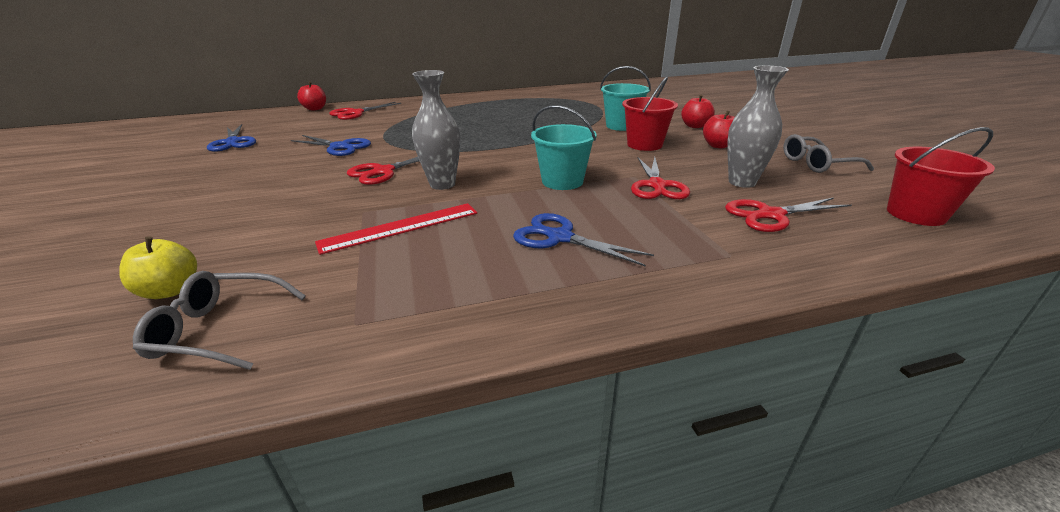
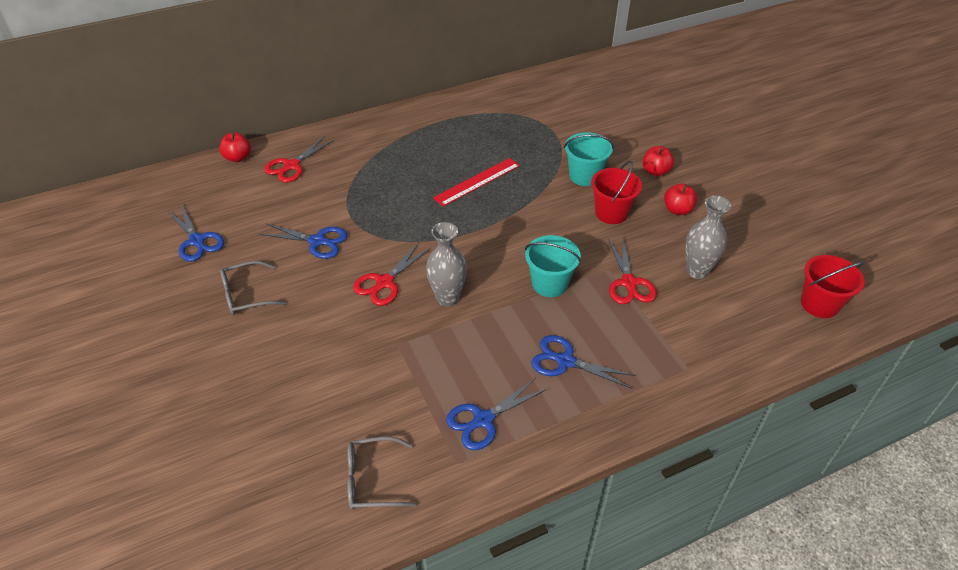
camera: 10 degrees left, 15 degrees up
(170, 290) = (310, 450): yellow apple -> none
(400, 227) = (439, 362): red ruler -> red ruler (477, 181)
(422, 281) = (483, 420): none -> blue scissors
(770, 215) = (716, 316): red scissors -> none
(817, 163) = (759, 235): grey glasses -> grey glasses (246, 295)

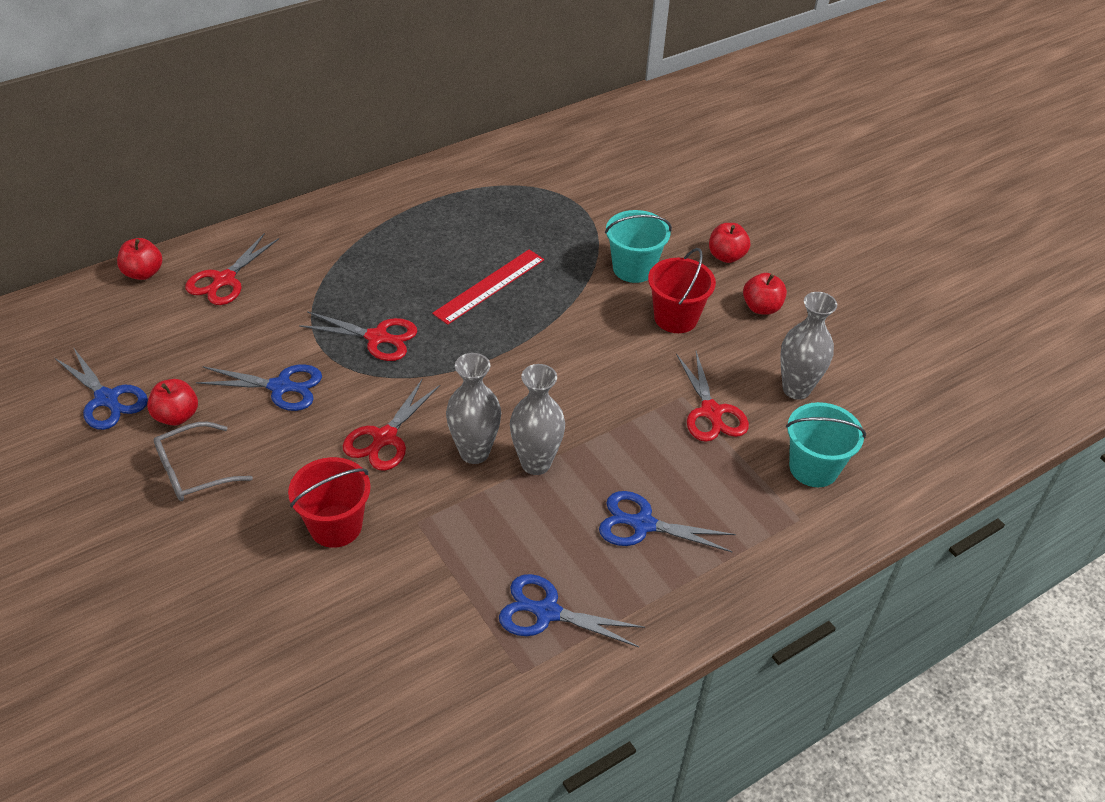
camera: 10 degrees left, 0 degrees up
(242, 256) = (176, 416): none -> red apple
(372, 480) = (413, 706): grey glasses -> none
(391, 212) = (377, 337): none -> red scissors
(483, 420) = (547, 612): blue scissors -> blue scissors turned 60 degrees clockwise
(491, 309) = (536, 463): none -> grey vase
(549, 283) = (607, 421): turquoise bucket -> turquoise bucket (813, 468)
(819, 304) = (953, 421): red bucket -> red bucket (335, 526)

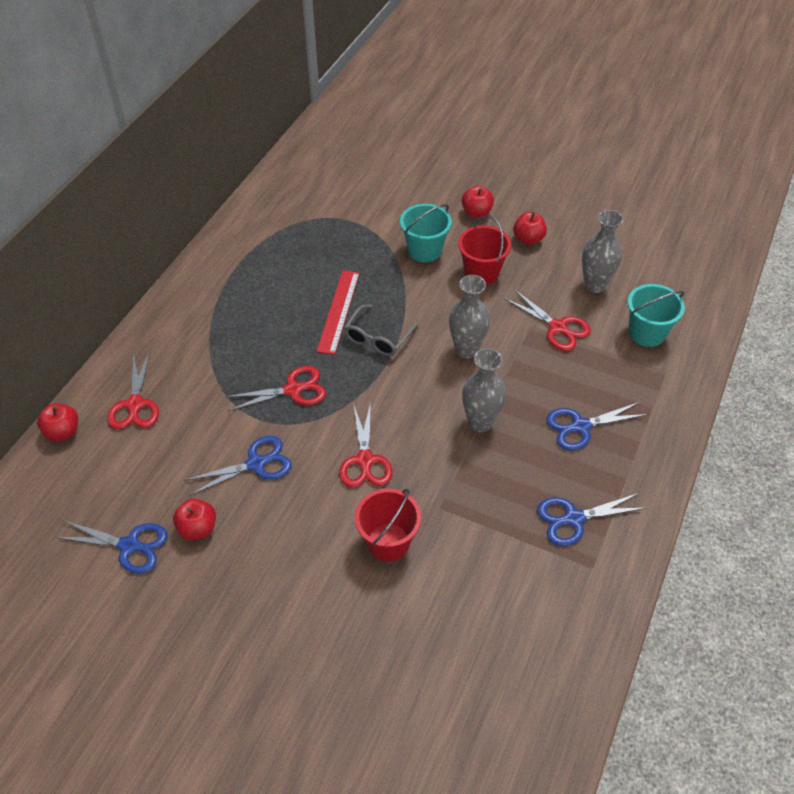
camera: 30 degrees left, 5 degrees up
(194, 471) = (250, 561): grey glasses -> grey glasses (378, 338)
(474, 452) = (434, 437): grey vase -> grey vase (466, 350)

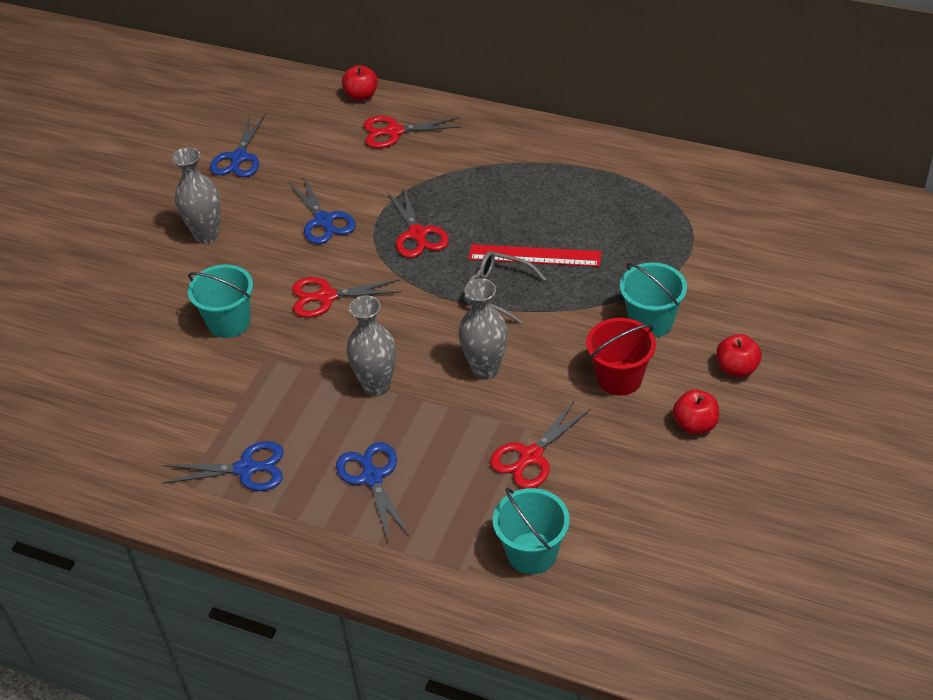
camera: 90 degrees right, 5 degrees down
(198, 528) = (253, 194): red apple -> none
(388, 542) = (229, 322): red bucket -> turquoise bucket
(574, 519) = (246, 469): blue scissors -> blue scissors turned 105 degrees clockwise
(594, 285) = (615, 497): grey vase -> grey vase (206, 235)

